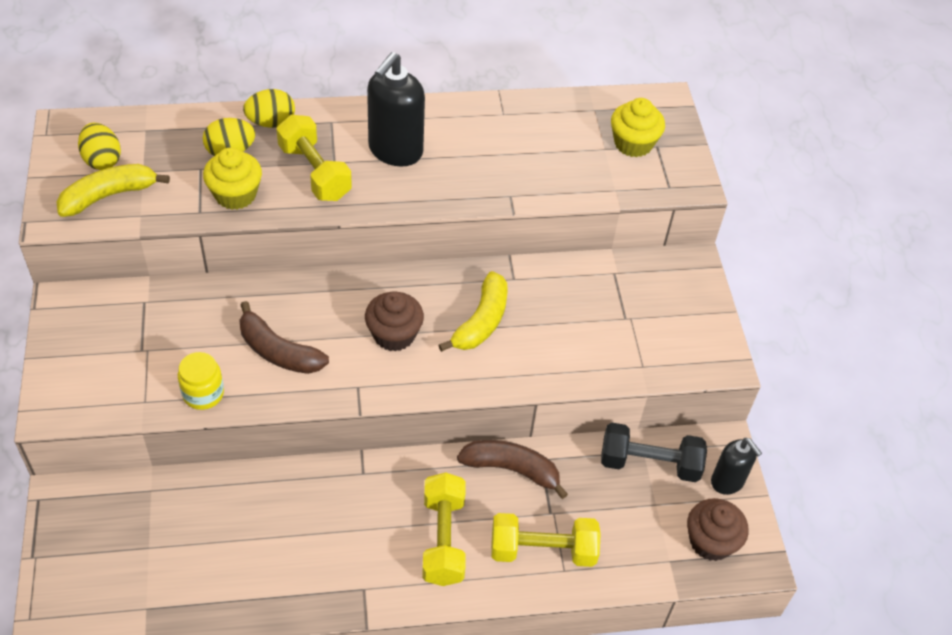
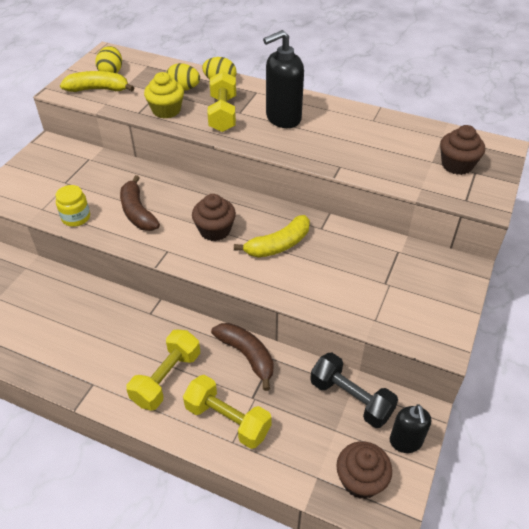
camera: 35 degrees right, 5 degrees down
(633, 143) = (457, 165): yellow cupcake -> brown cupcake

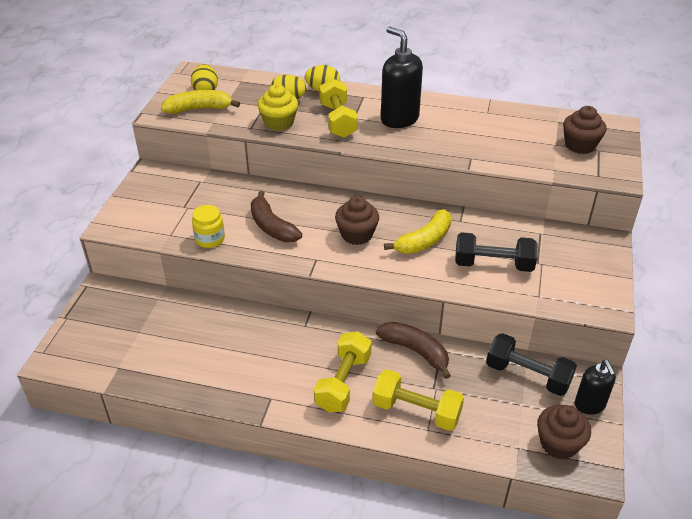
camera: 10 degrees left, 5 degrees down
(283, 118) = (399, 119): black soap dispenser -> black soap dispenser turned 90 degrees clockwise
(339, 279) = (493, 264): none -> black dumbbell

